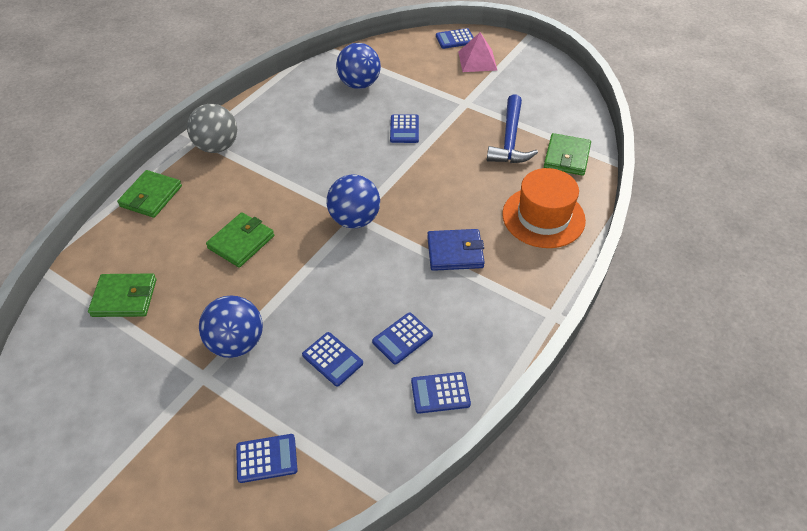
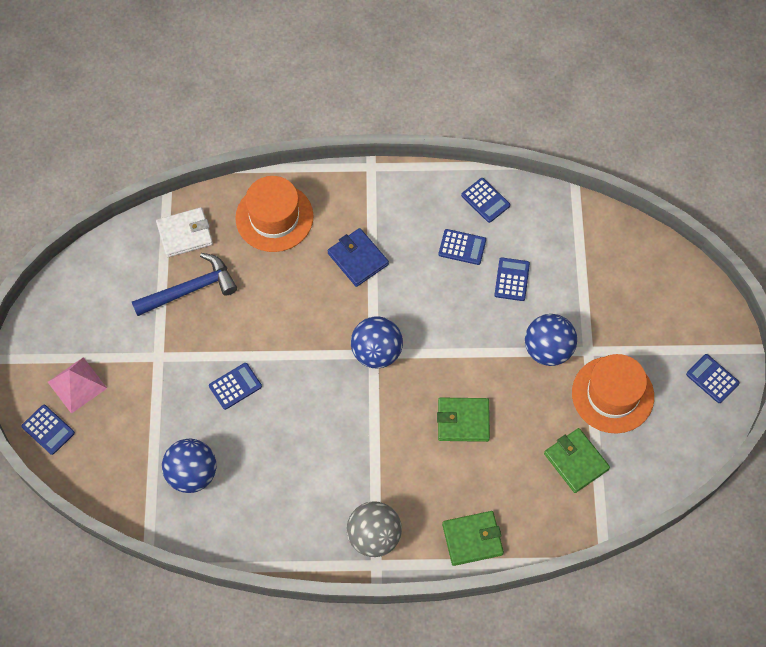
camera: 125 degrees left, 15 degrees up
(143, 367) = (612, 394): none -> orange hat
(266, 458) = (606, 268): blue calculator -> blue calculator (712, 379)
(566, 157) = (185, 234): green wallet -> white wallet

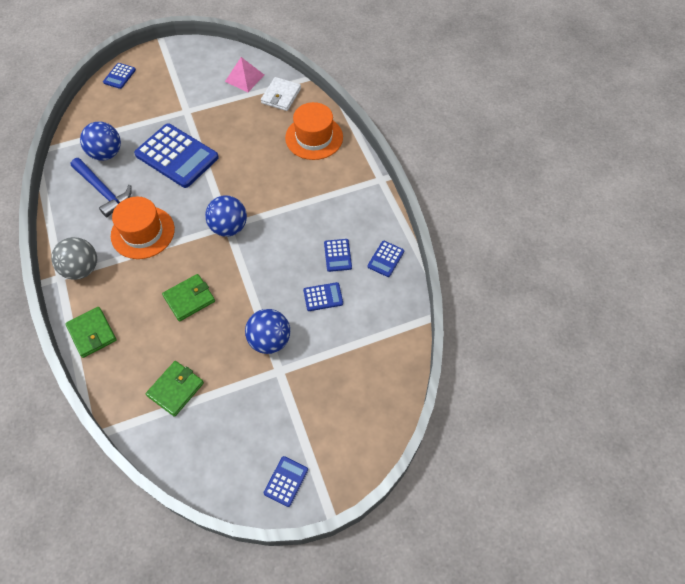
camera: 70 degrees right, 5 degrees down
(77, 385) = (154, 79): pink pyramid -> pink pyramid (244, 78)
(185, 234) = (281, 96): white wallet -> white wallet turned 60 degrees clockwise
(190, 289) = (241, 111): blue hammer -> blue hammer (103, 191)
(235, 386) = (177, 156): blue calculator -> blue calculator, size x2.20
(358, 259) = (301, 194): blue wallet -> none
(463, 421) = (189, 299): green wallet -> green wallet turned 75 degrees clockwise
(612, 394) = (244, 401): orange hat -> orange hat (143, 232)

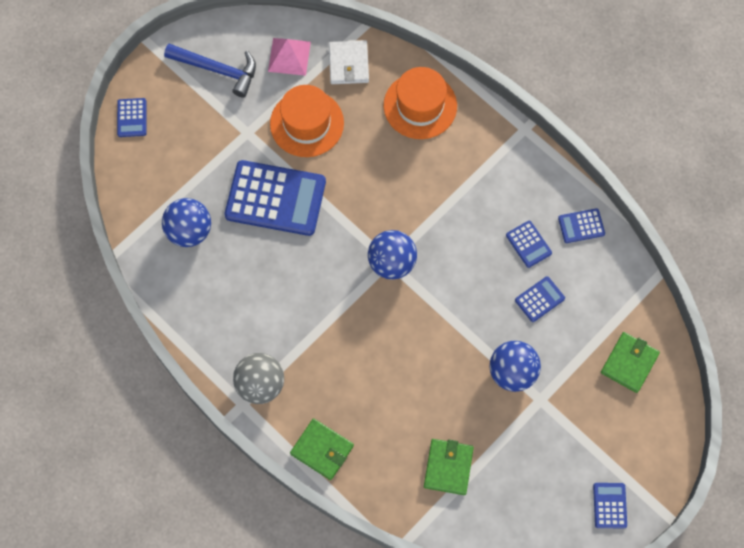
camera: 25 degrees left, 10 degrees up
(103, 191) = (219, 280): blue hammer -> blue hammer (217, 70)
(143, 232) = (299, 311): orange hat -> orange hat (307, 123)
(189, 299) = (400, 365): green wallet -> green wallet (629, 363)
(385, 259) = (581, 226): blue calculator -> blue calculator turned 75 degrees clockwise

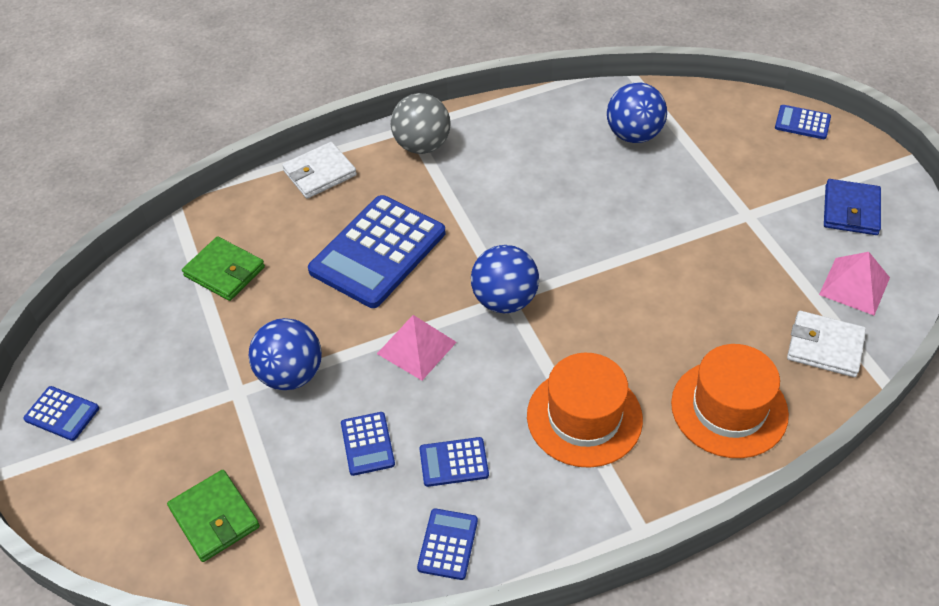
camera: 115 degrees right, 20 degrees down
(217, 70) = (851, 210): blue hammer -> blue wallet
(275, 198) = (644, 216): blue calculator -> blue calculator (378, 252)
(307, 123) = (742, 275): orange hat -> orange hat (584, 417)
(322, 450) = (320, 173): green wallet -> white wallet
(455, 302) = (417, 347): none -> pink pyramid

